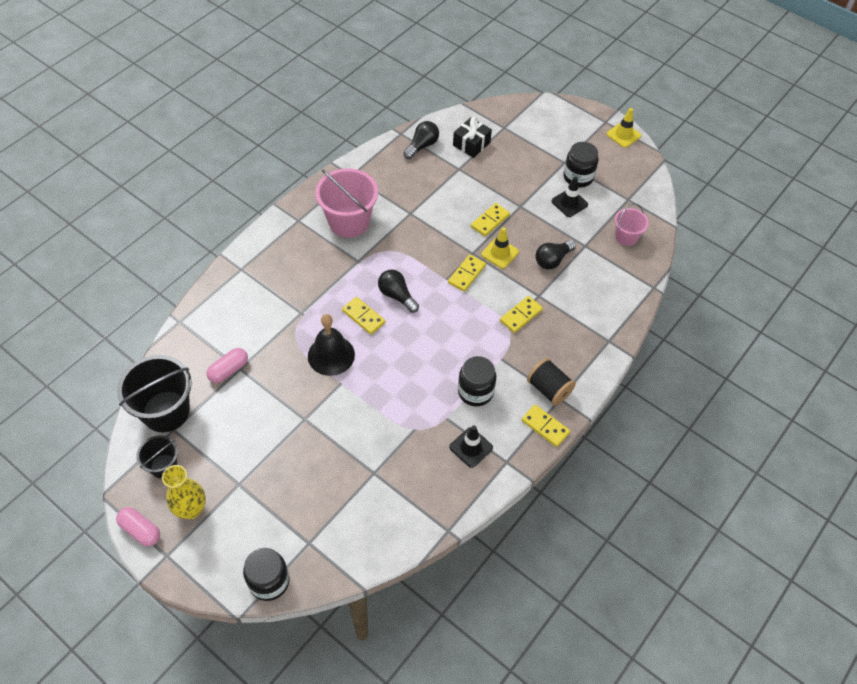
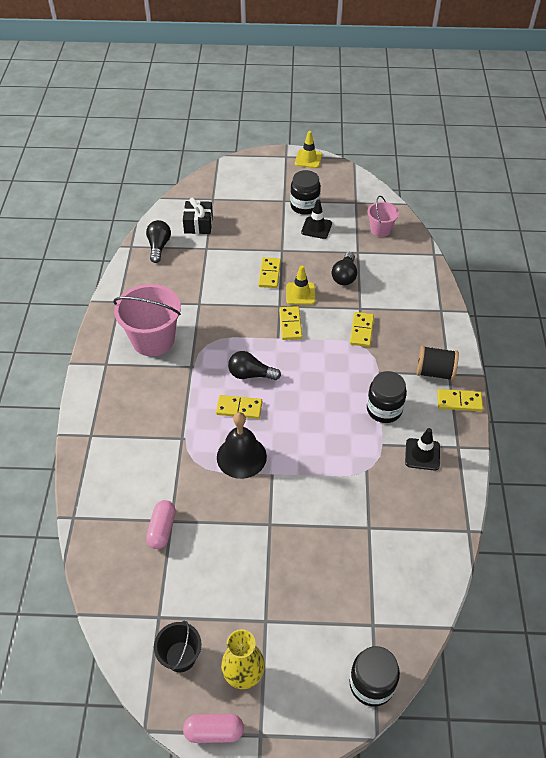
camera: 35 degrees left, 5 degrees down
(166, 411) = (136, 606): black bucket -> none

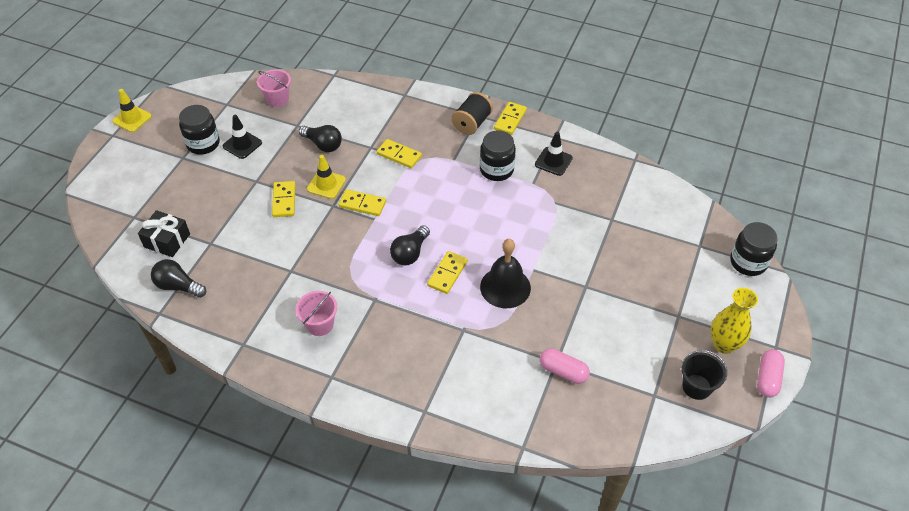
camera: 70 degrees left, 0 degrees up
(153, 340) = (320, 324): pink bucket -> pink bucket, size x0.55
(269, 274) = (284, 200): yellow domino -> yellow domino turned 60 degrees clockwise

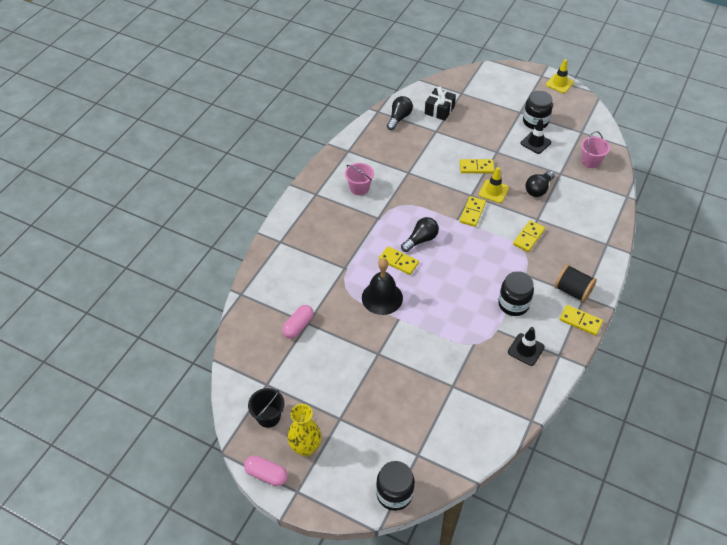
camera: 95 degrees right, 0 degrees up
(410, 253) = (420, 240): black light bulb -> black light bulb turned 105 degrees clockwise

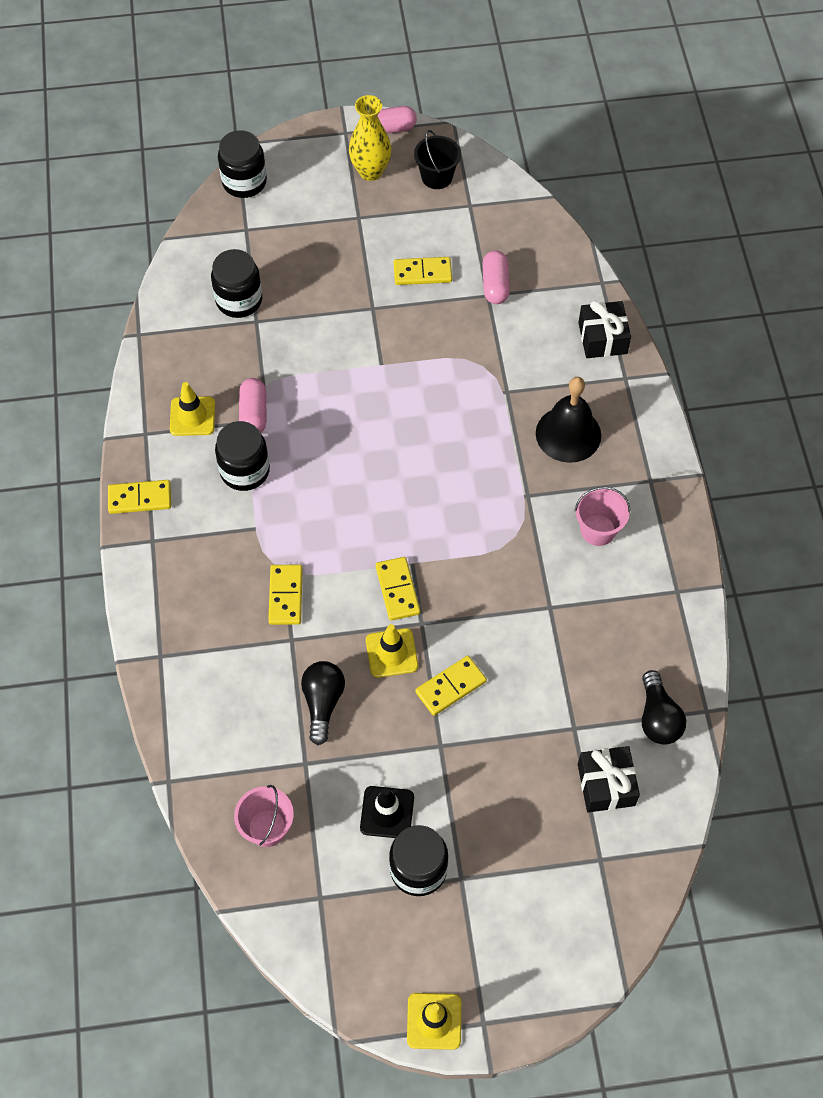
camera: 145 degrees right, 10 degrees up
(271, 266) = (602, 338): none -> black gift
(382, 297) = (424, 379): black bell -> black bell (568, 434)
(398, 262) = (443, 442): yellow domino -> yellow domino (422, 273)
(420, 240) = (439, 495): black light bulb -> none
(454, 406) = (239, 300): none -> black jar
(489, 331) = (253, 414): none -> pink capsule
(526, 349) = (192, 416): black traffic cone -> yellow traffic cone
(572, 291) = (173, 540): black spool -> none

